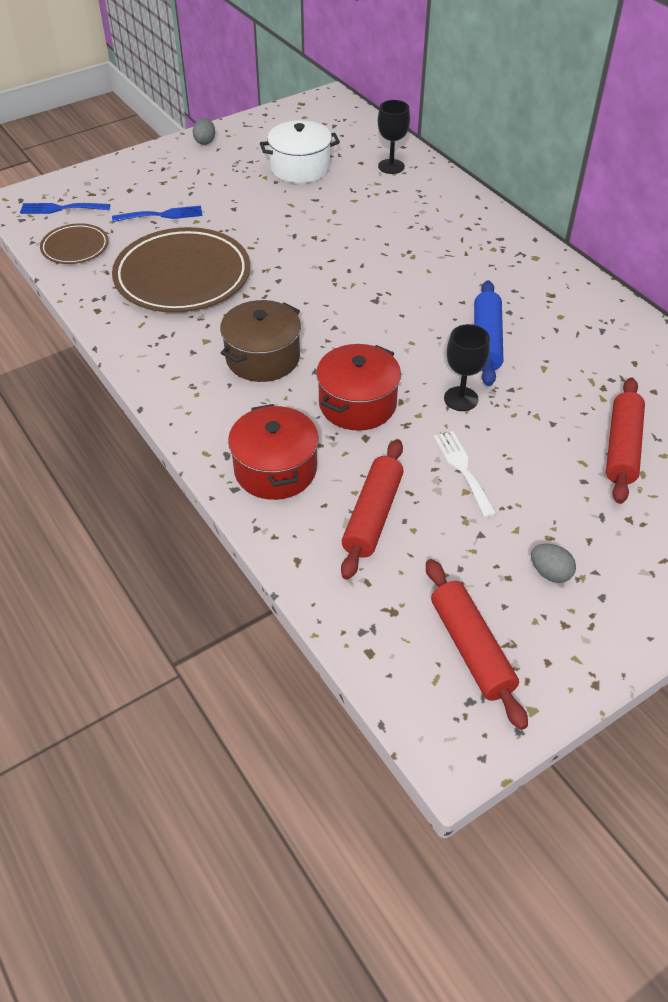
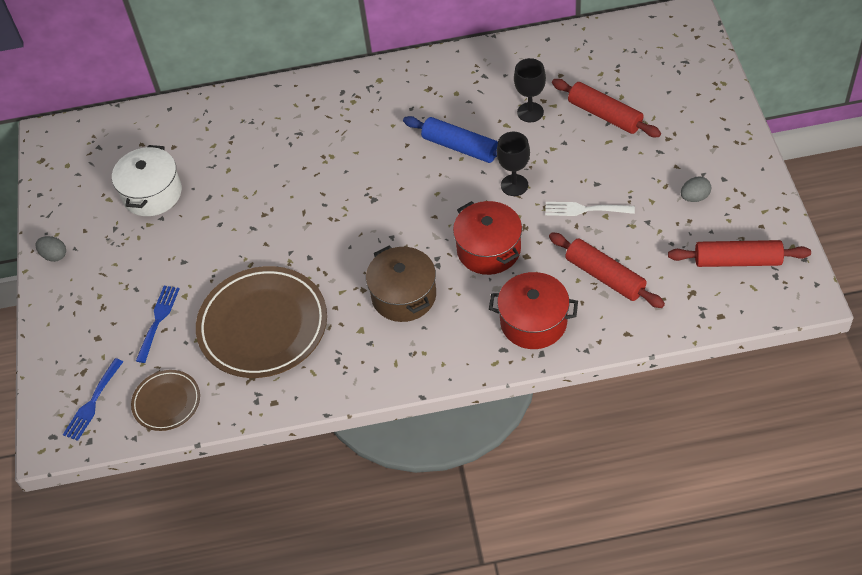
camera: 60 degrees left, 5 degrees up
(391, 166) = (194, 127): black goblet -> black goblet (530, 112)

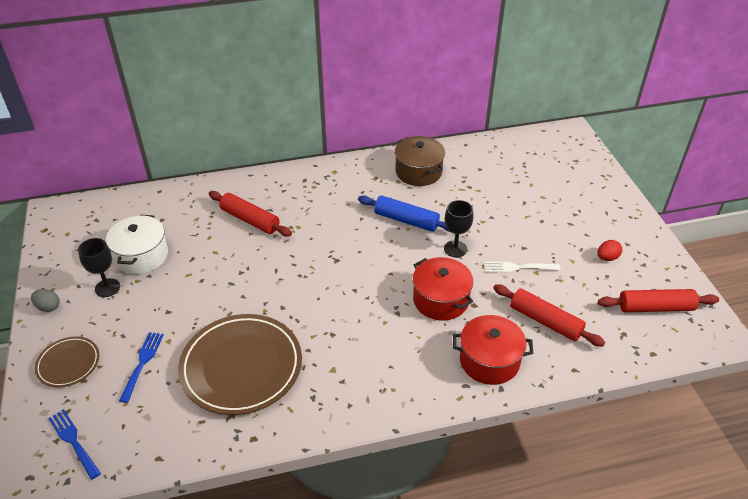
camera: 10 degrees left, 10 degrees down
(93, 402) = (74, 441): blue fork -> blue fork turned 120 degrees clockwise
(166, 402) = (147, 440): brown plate -> brown plate (68, 364)
(404, 296) = (370, 339): brown pot -> brown pot (418, 172)
(530, 112) = (460, 195): black goblet -> black goblet (107, 288)
(605, 115) = (520, 197): red rolling pin -> red rolling pin (250, 220)
(694, 197) = (607, 258): grey egg -> red egg

